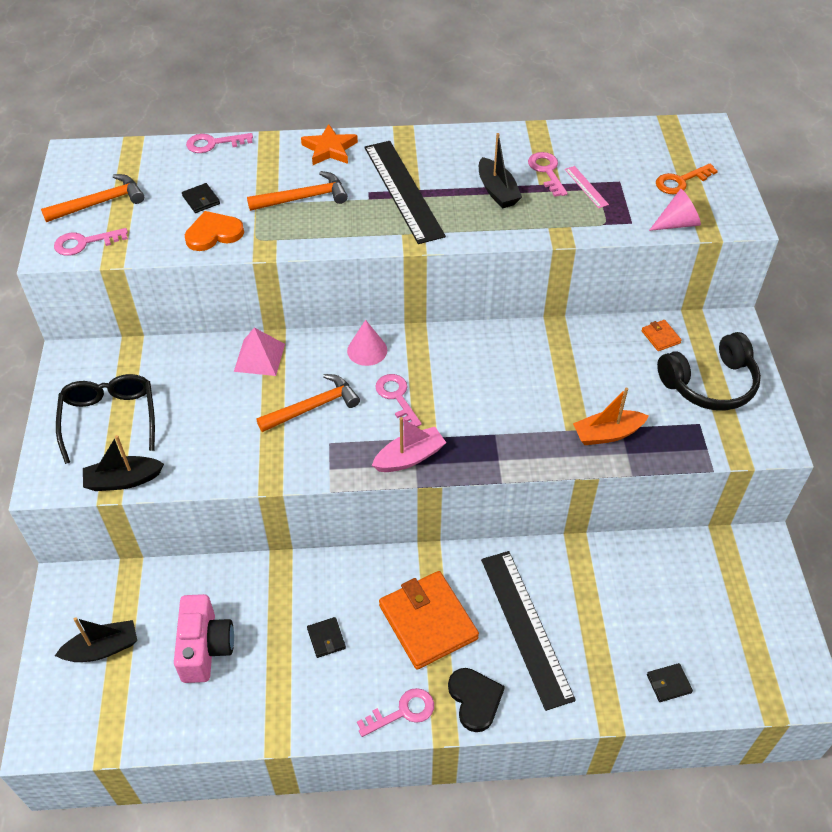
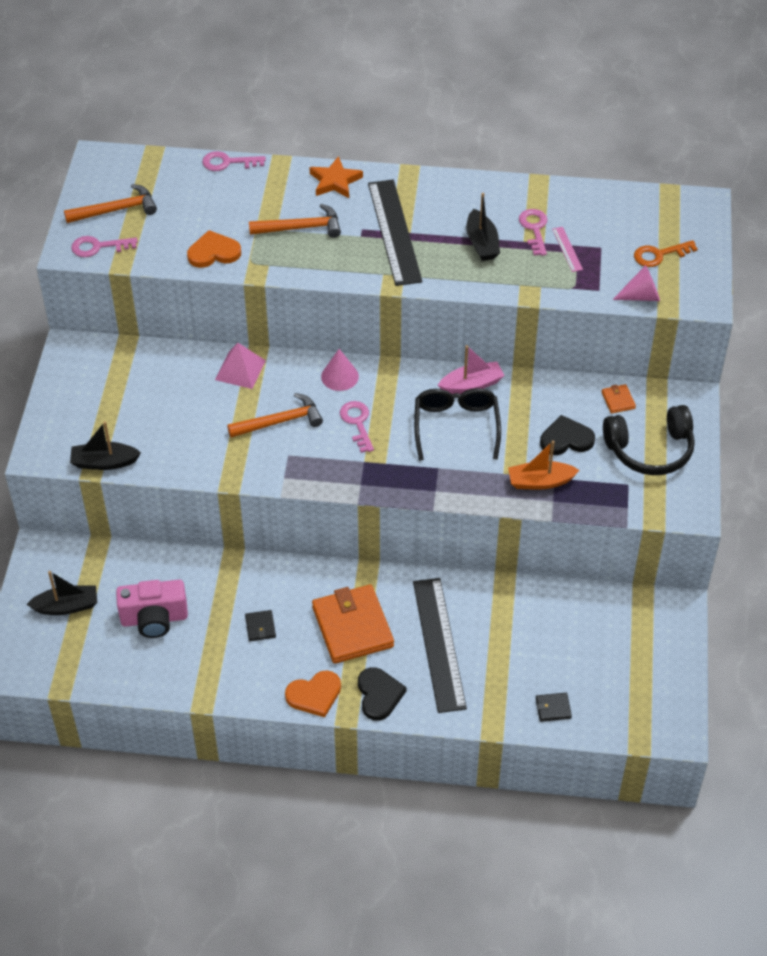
camera: 10 degrees right, 0 degrees up
(110, 420) = (99, 408): black glasses -> black glasses (456, 427)
(201, 200) = (207, 218): black wallet -> none
(205, 648) = (154, 619): pink camera -> pink camera turned 75 degrees clockwise
(403, 712) = (314, 695): pink key -> orange heart
(409, 457) = (356, 477): pink boat -> pink boat (471, 385)
(620, 384) = (566, 439): none -> black heart

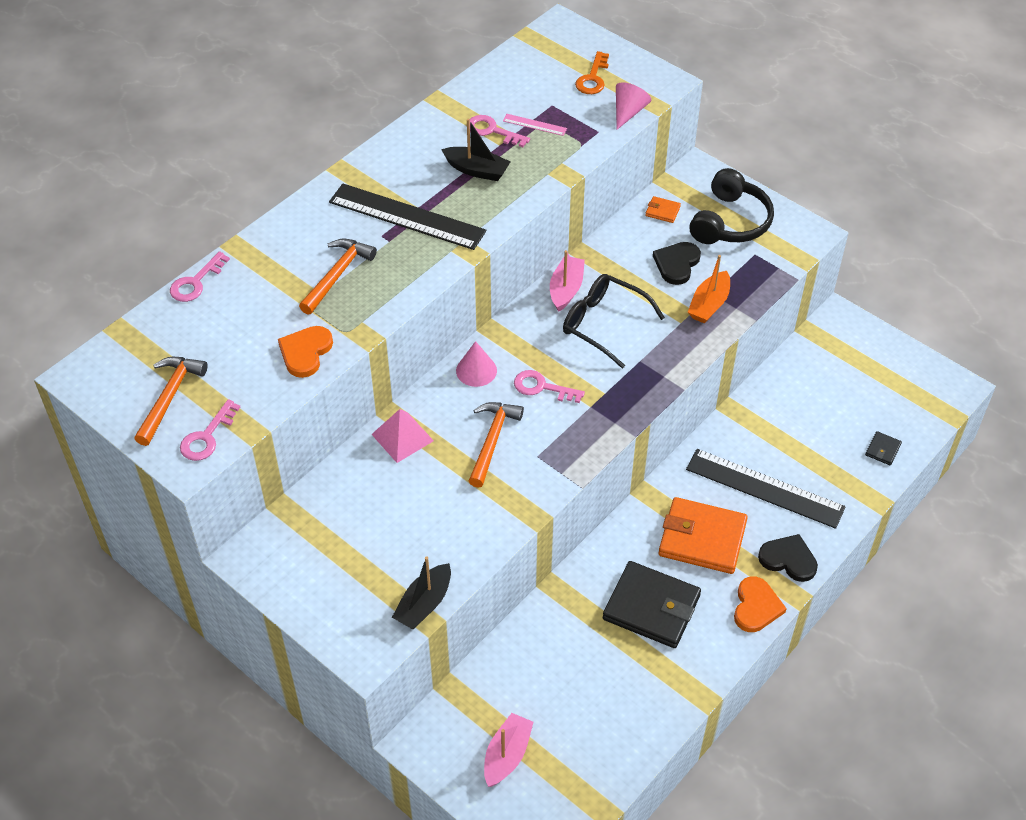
camera: 55 degrees left, 0 degrees up
(66, 606) = (507, 755): black boat -> pink boat
(154, 619) = (579, 687): pink camera -> none
(260, 627) = (651, 607): black wallet -> black wallet, size x2.36
(335, 181) = (302, 222): orange star -> none

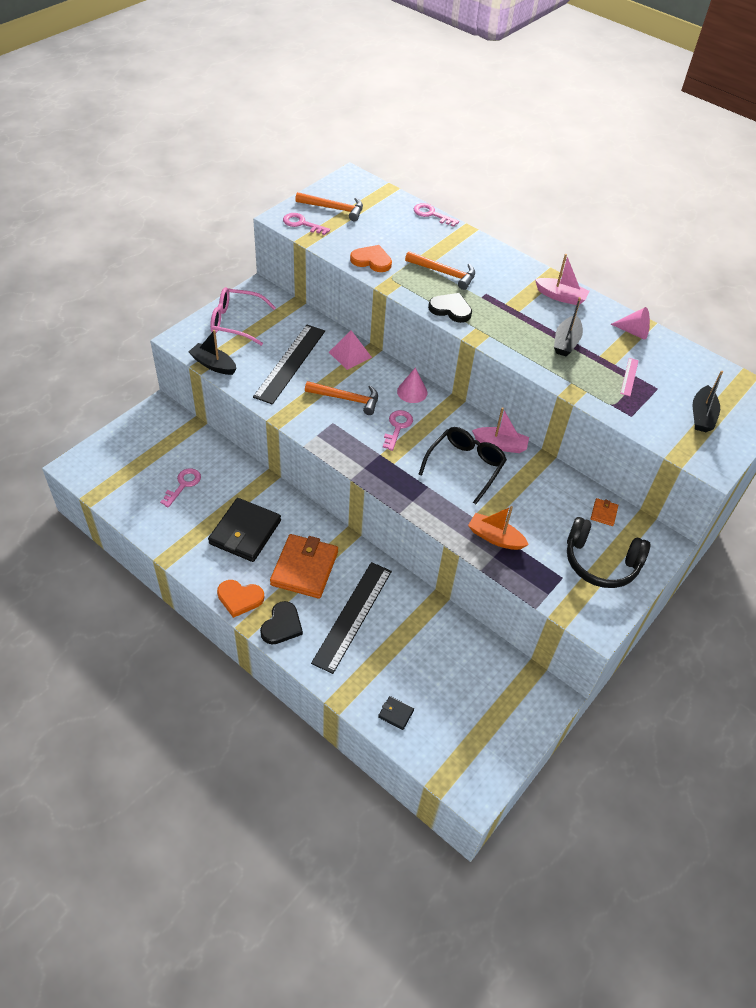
camera: 85 degrees right, 0 degrees up
(326, 581) = (236, 322): none -> pink glasses
(407, 216) = (508, 305): black ruler -> black ruler (290, 363)
(492, 131) = (615, 352): pink key -> pink key (183, 485)
(507, 755) = (142, 450): pink boat -> pink boat (561, 297)
(592, 78) = (702, 416): orange key -> black boat
(628, 112) = (663, 437): pink cone -> pink cone (633, 332)
(677, 264) = (540, 518): black heart -> black heart (451, 309)

